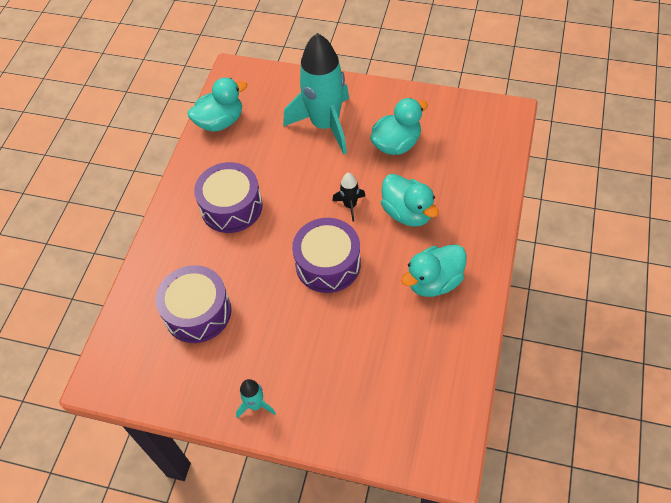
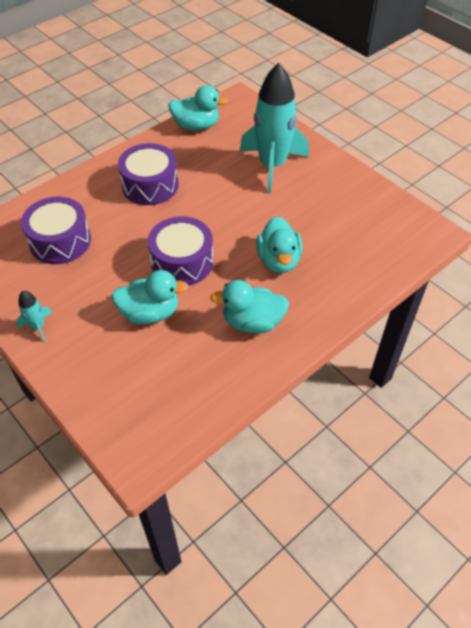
camera: 30 degrees right, 5 degrees down
(350, 205) = (238, 231): black rocket -> none
(396, 144) = (316, 207): turquoise duck -> turquoise duck (150, 313)

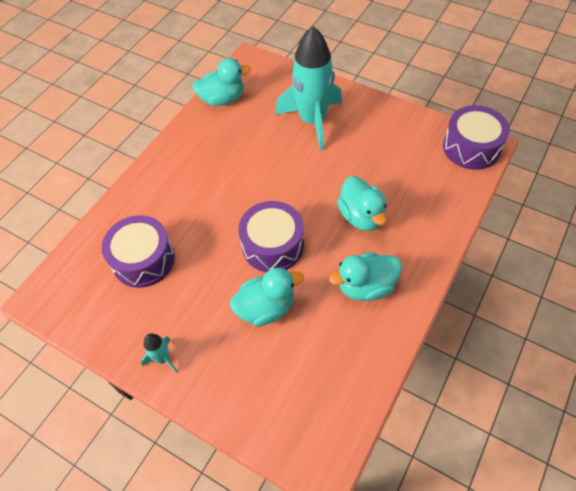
camera: 15 degrees left, 5 degrees up
(150, 185) = (206, 174): purple drum -> purple drum (471, 147)

